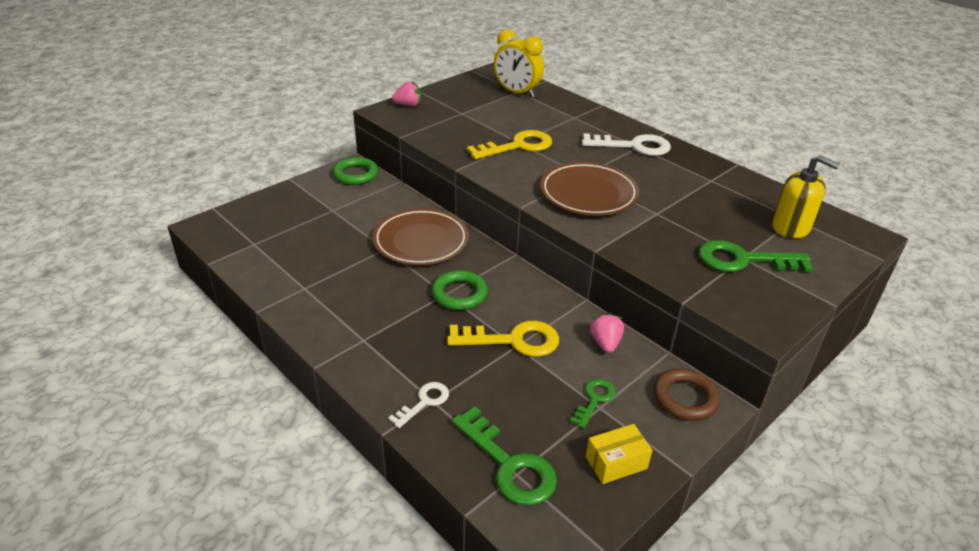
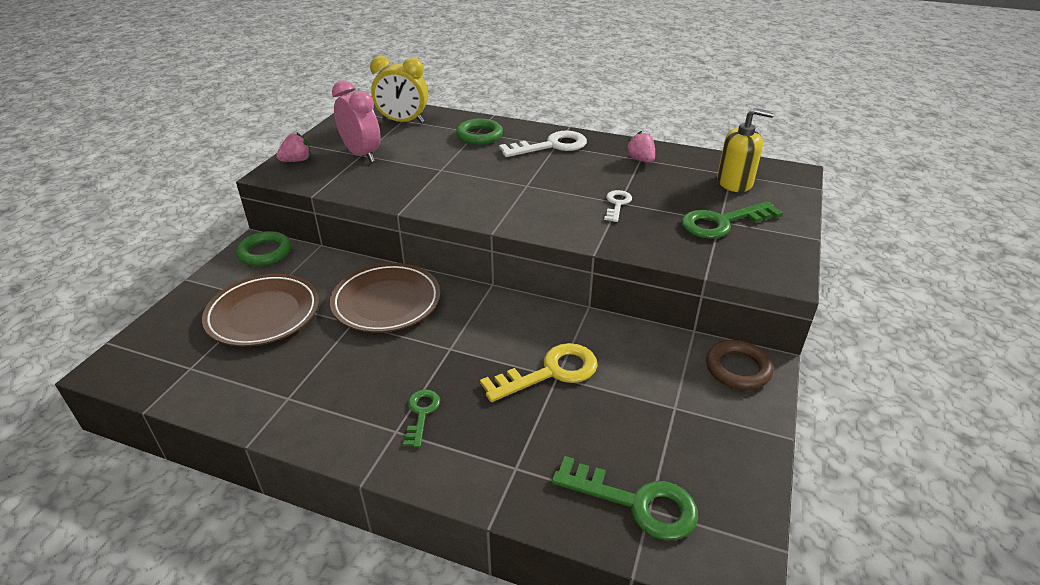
camera: 25 degrees left, 0 degrees up
(424, 402) = (508, 473): white key -> white key (617, 204)
(459, 294) = (464, 344): green ring -> green ring (479, 135)
(462, 113) = (362, 155): none -> pink clock
(518, 146) = (443, 173): yellow key -> none
(588, 194) = (545, 202): brown plate -> brown plate (263, 314)
(594, 399) = (665, 402): green key -> green key (421, 413)
(605, 343) = (635, 343): pink strawberry -> pink strawberry (640, 160)
(616, 462) = (727, 456): yellow box -> none

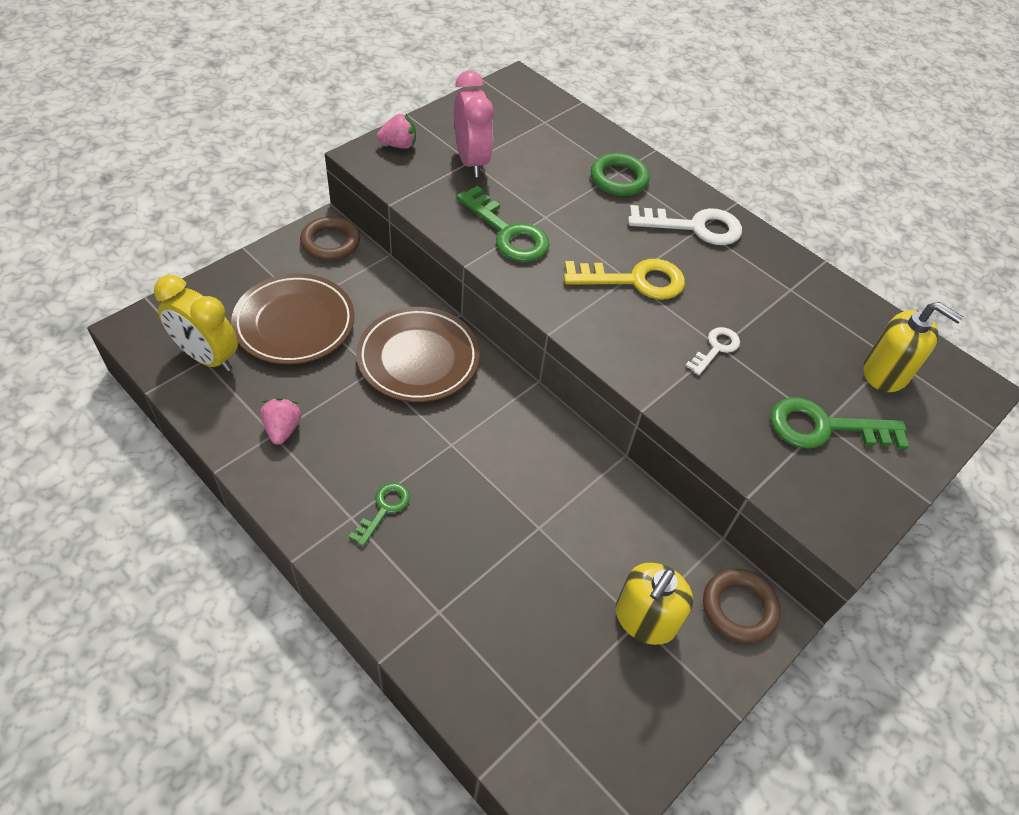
camera: 20 degrees right, 15 degrees up
(265, 252) = (330, 242): green ring -> brown ring
(403, 121) = (543, 124): yellow clock -> yellow clock (207, 357)
(550, 372) = (535, 519): yellow key -> yellow key (634, 280)
(636, 503) = (531, 706): green key -> green key (508, 232)
(640, 160) = (790, 291): pink strawberry -> pink strawberry (282, 429)
(678, 403) = (645, 619): none -> yellow soap dispenser

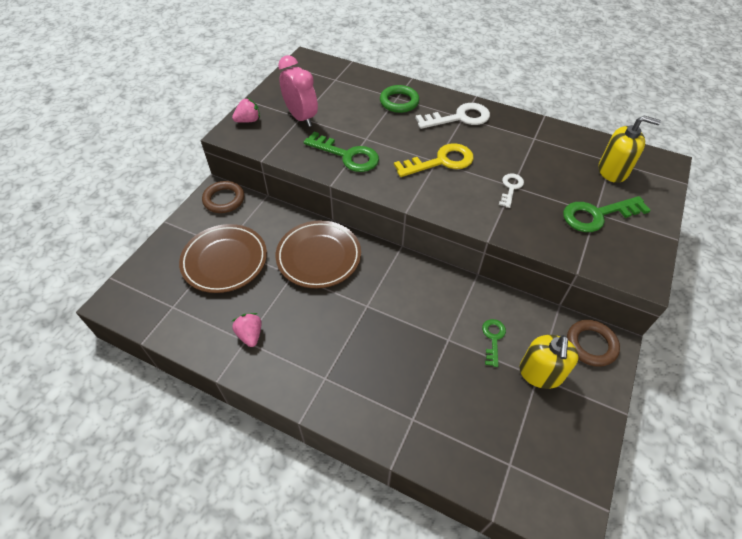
camera: 15 degrees left, 0 degrees up
(207, 357) = (174, 304): yellow clock -> none
(384, 509) = (344, 364): green key -> green key (493, 338)

